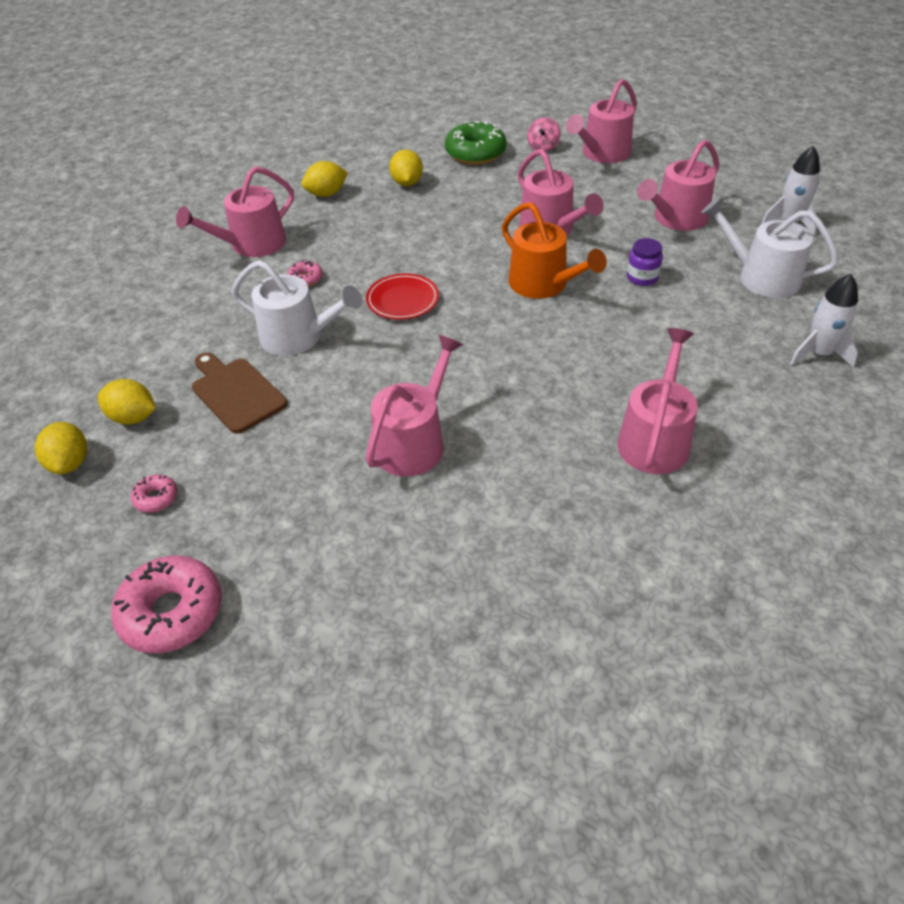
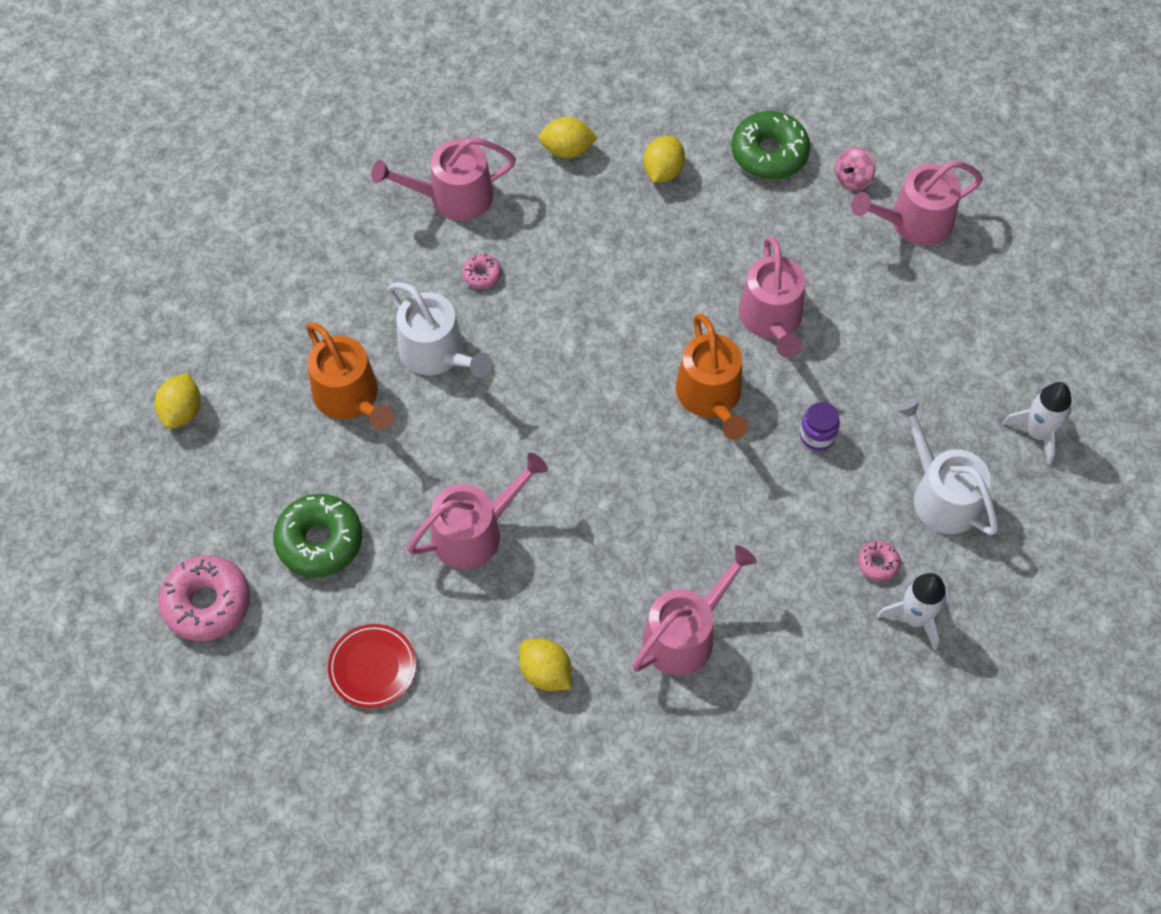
camera: 25 degrees right, 15 degrees up
(133, 417) = (251, 384): yellow lemon -> yellow lemon (546, 673)
(156, 498) = (237, 485): pink donut -> pink donut (878, 563)
(236, 392) = (350, 397): brown cutting board -> orange watering can
(267, 508) = (319, 541): none -> green donut
(402, 300) = (559, 351): red plate -> red plate (372, 667)
(676, 219) = (918, 368): pink watering can -> none

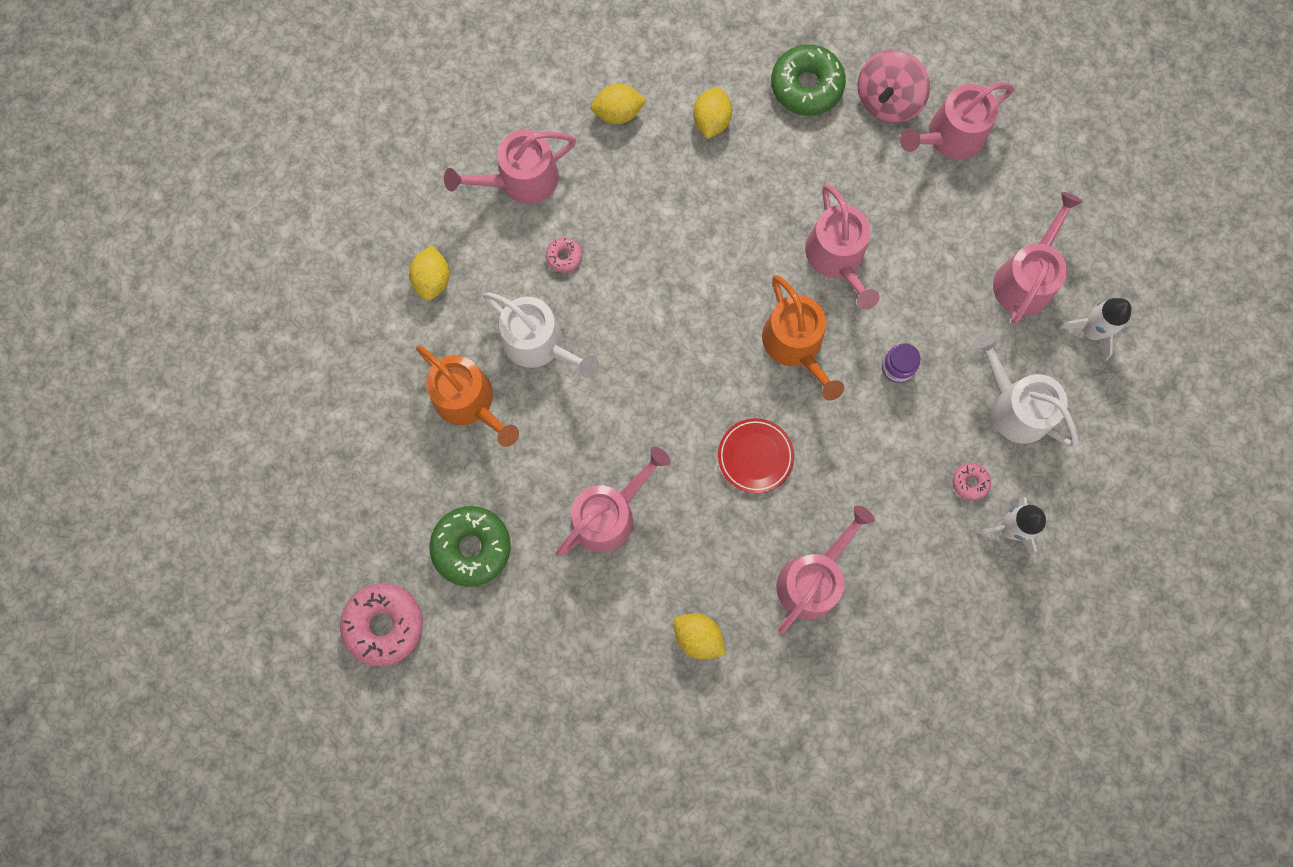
camera: 10 degrees left, 15 degrees up
(182, 411) = (318, 442): yellow lemon -> yellow lemon (432, 280)
(372, 667) = (545, 659): red plate -> red plate (755, 456)
(853, 179) = (887, 100): pink spinning top -> pink spinning top, size x1.80
(973, 370) = (1026, 278): none -> pink watering can

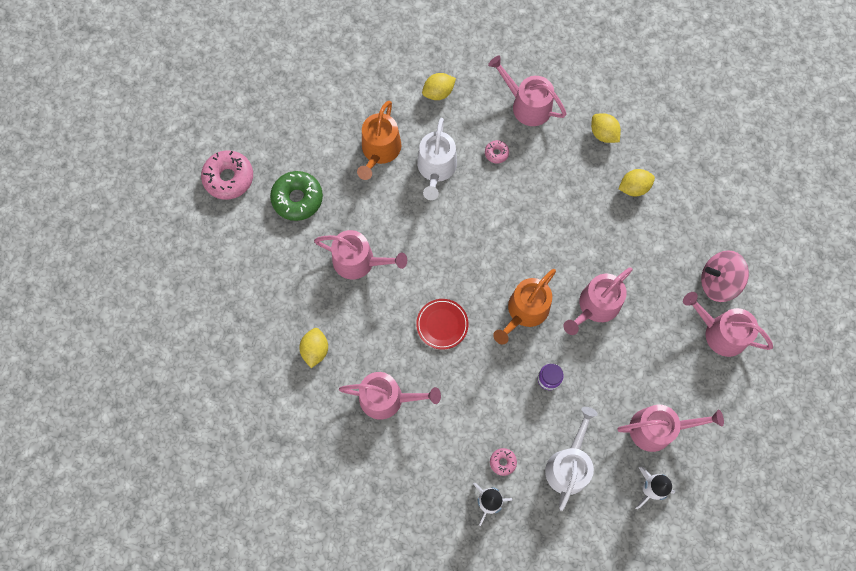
camera: 60 degrees right, 5 degrees down
(806, 86) = (694, 229): green donut -> none

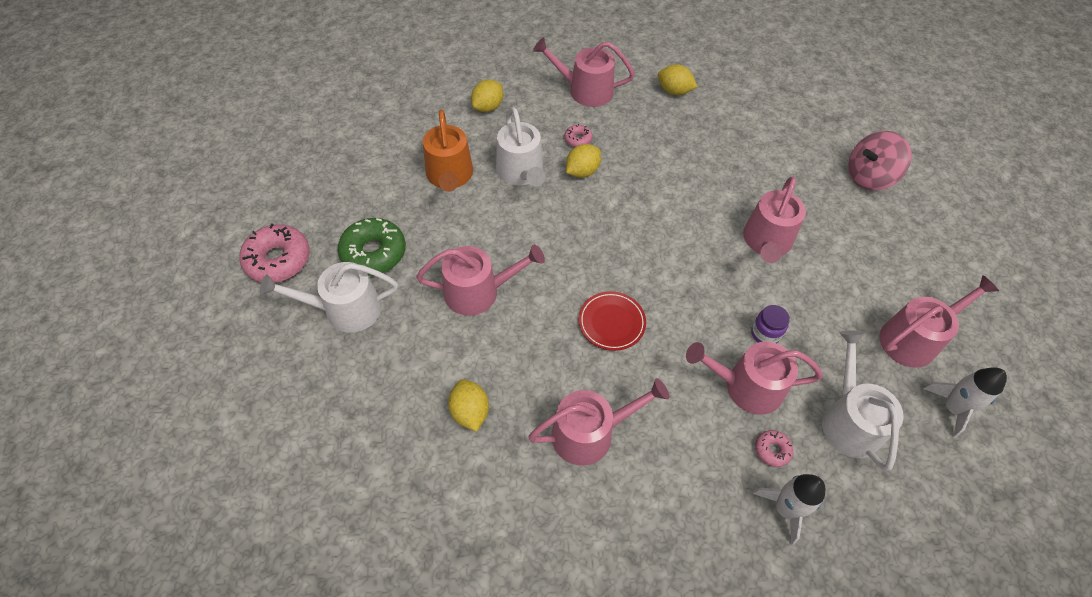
camera: 25 degrees left, 15 degrees down
(261, 238) = (345, 309): none -> white watering can
(525, 311) = (696, 274): orange watering can -> none
(633, 188) = (732, 125): yellow lemon -> yellow lemon (582, 171)
(720, 333) = (905, 220): pink watering can -> pink watering can (746, 386)

